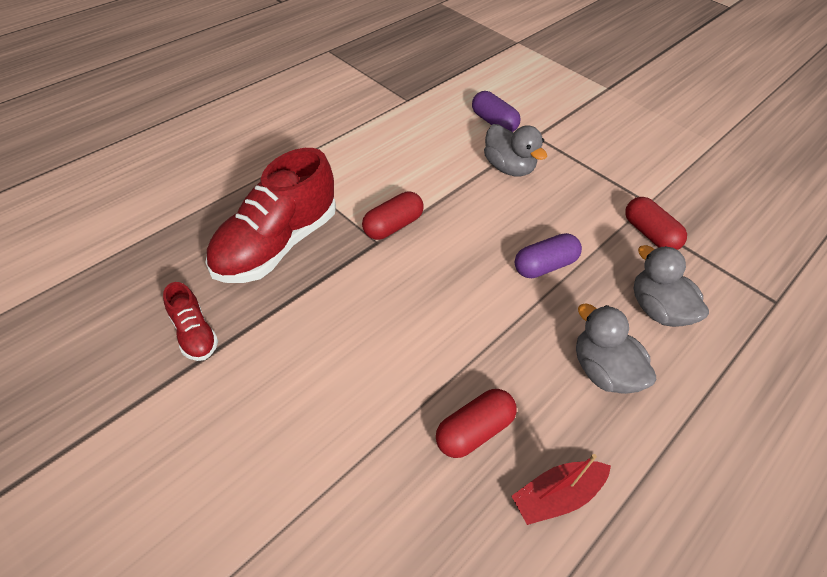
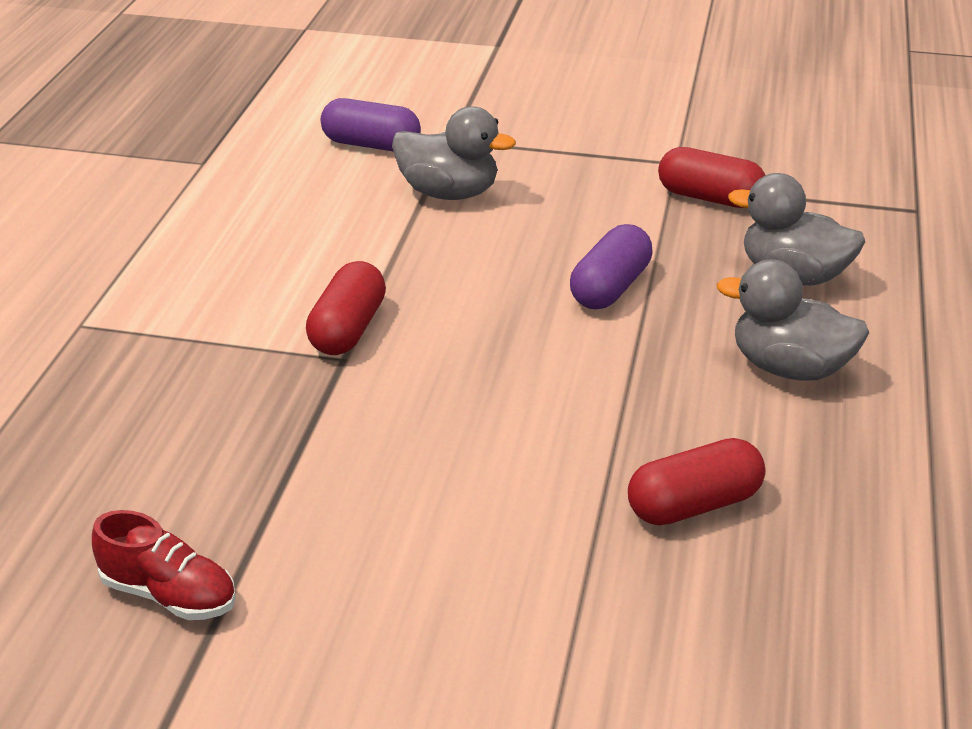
camera: 30 degrees left, 15 degrees down
(277, 244) = (184, 428): red shoe -> none
(474, 430) = (694, 505): red capsule -> red capsule turned 45 degrees clockwise
(556, 496) = (854, 518): red boat -> none

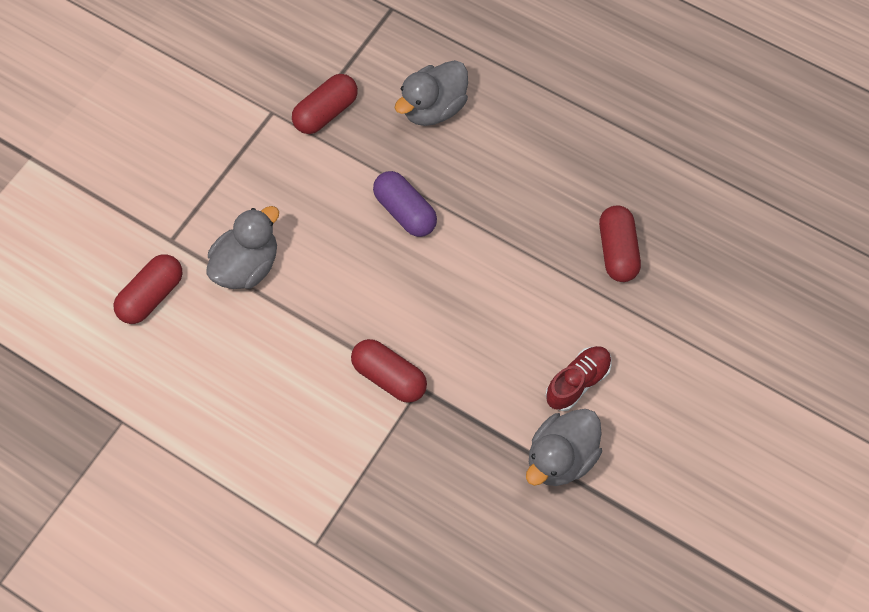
camera: 70 degrees left, 30 degrees up
(169, 595) = (602, 531): red shoe -> red shoe (577, 382)
(371, 145) = (152, 296): purple capsule -> red capsule
(789, 368) = (521, 153): grey duck -> grey duck (560, 457)

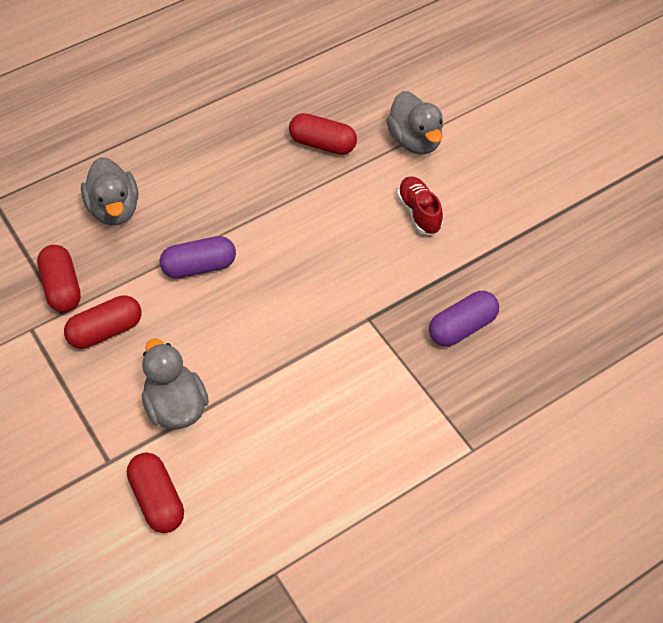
camera: 65 degrees left, 10 degrees down
(389, 377) = (346, 336): red capsule -> red capsule (106, 331)
(452, 481) = (462, 327): none -> purple capsule
(560, 457) = (476, 248): grey duck -> grey duck (415, 141)

